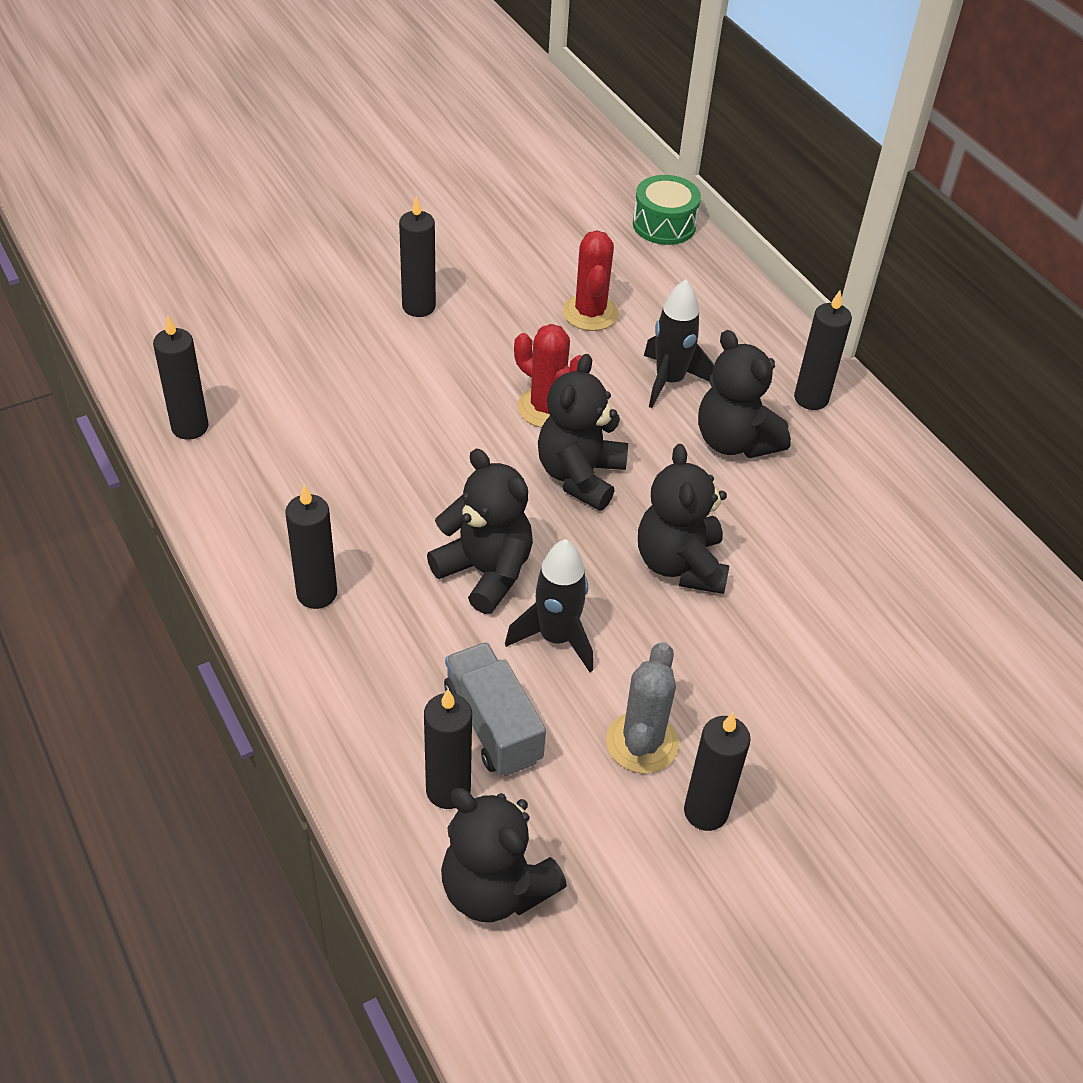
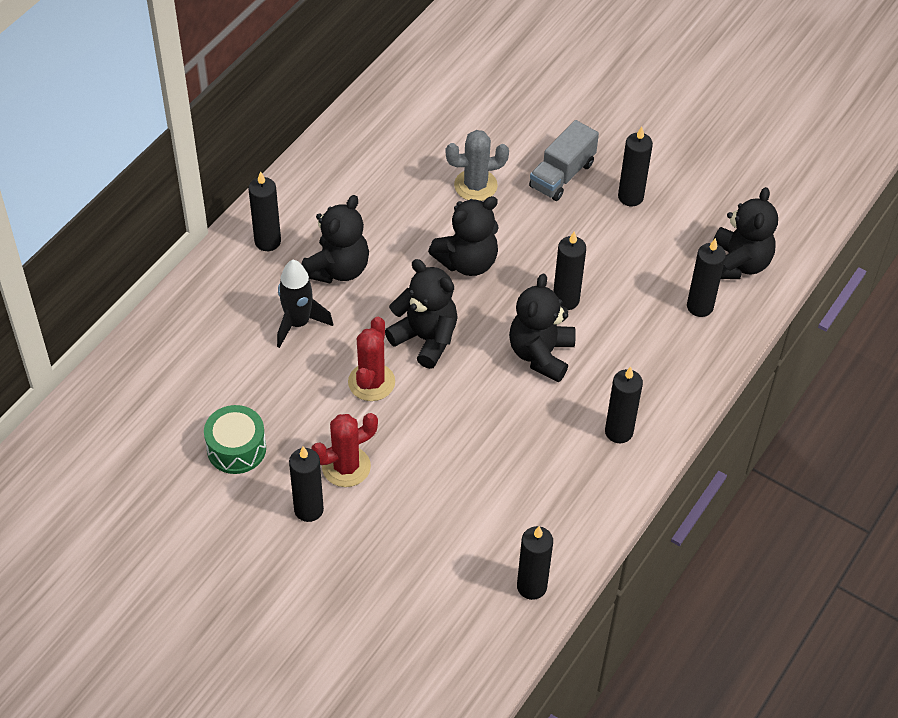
camera: 115 degrees left, 5 degrees up
(492, 724) = (645, 305): grey truck -> grey truck (562, 175)
(556, 638) = (566, 300): black rocket -> black candle
(580, 476) = (425, 338): black teddy bear -> black teddy bear turned 135 degrees counterclockwise
(590, 313) = (249, 397): red cactus -> red cactus (346, 467)
(642, 743) = (608, 236): grey cactus -> grey cactus (475, 185)
(664, 225) = (104, 391): green drum -> green drum (236, 448)

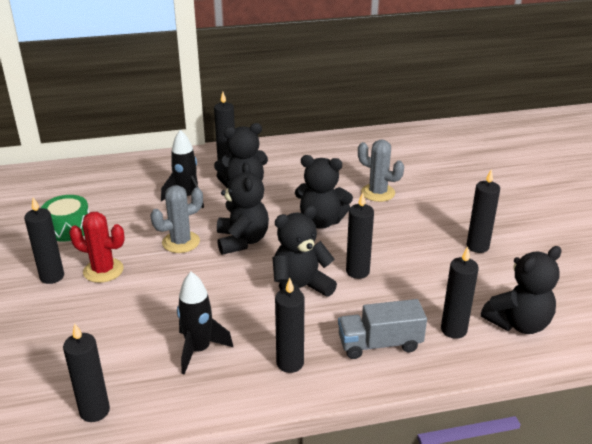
camera: 45 degrees right, 20 degrees down
(371, 382) = (181, 242): red cactus -> grey cactus
(537, 476) = (199, 350): none -> black rocket
(562, 175) = (442, 214): grey truck -> grey truck (379, 344)

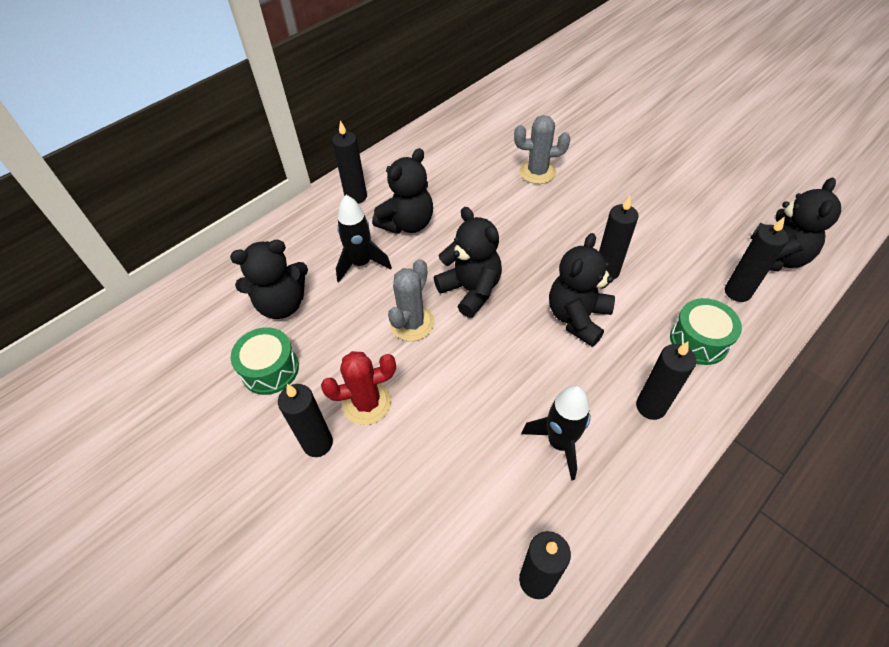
camera: 30 degrees left, 20 degrees up
(321, 221) = (520, 230): black teddy bear -> black teddy bear (282, 304)
(379, 344) = (699, 340): grey truck -> green drum
(477, 246) = (672, 193): black candle -> none

